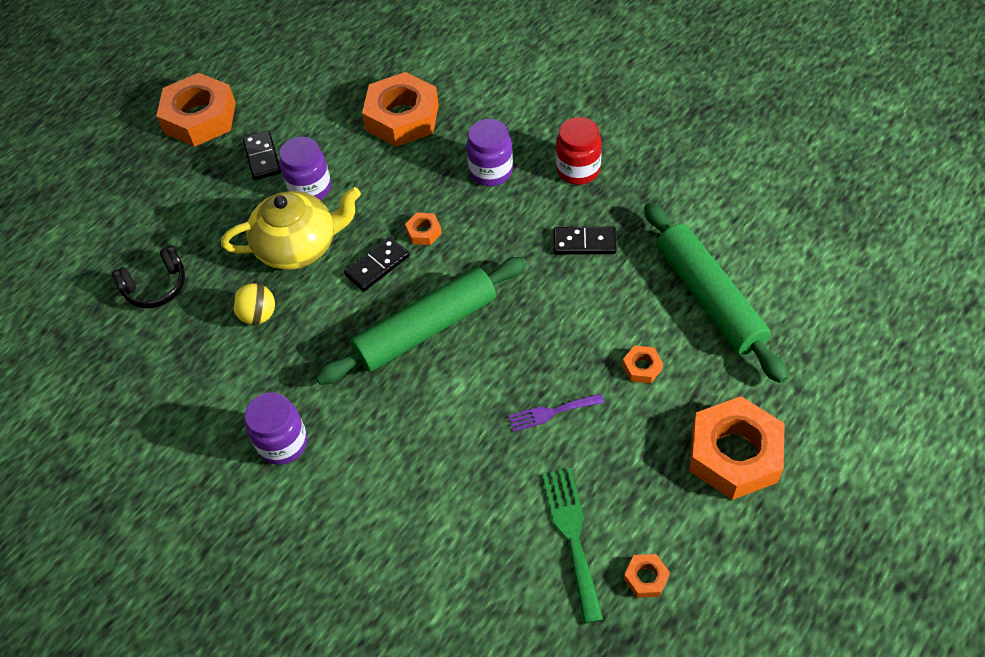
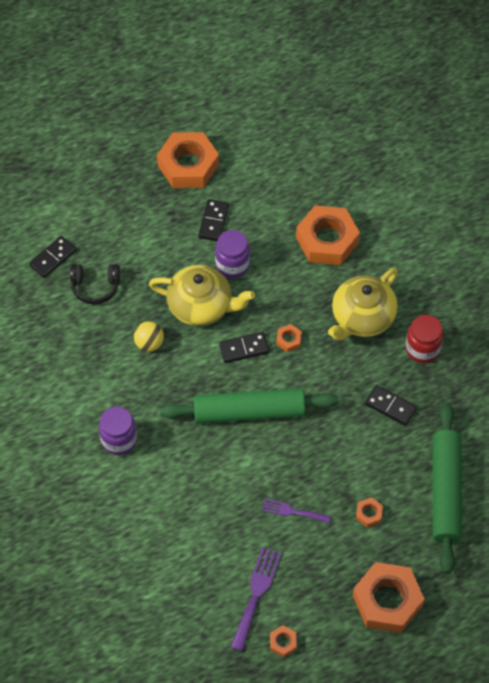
camera: 25 degrees right, 5 degrees up
(85, 281) = (53, 258): none -> black domino
(491, 171) = (362, 317): purple jar -> yellow teapot
(572, 535) = (256, 594): green fork -> purple fork

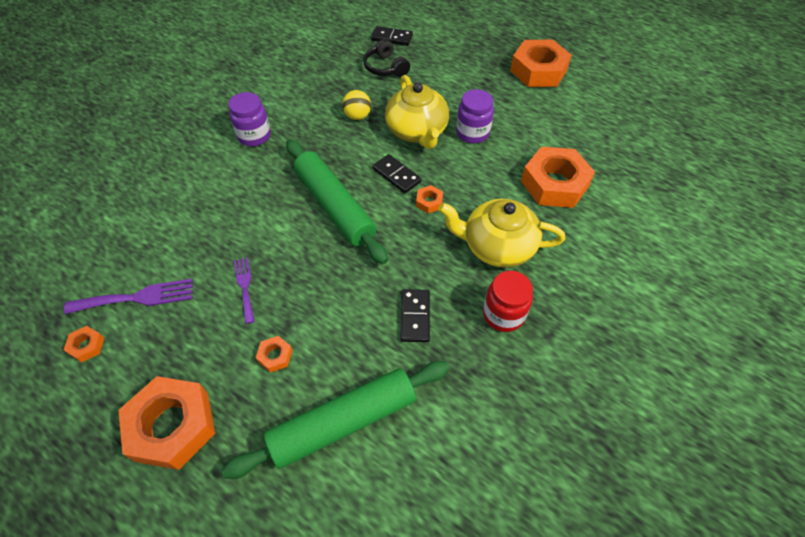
camera: 60 degrees right, 5 degrees down
(214, 221) = (502, 105): black domino -> none

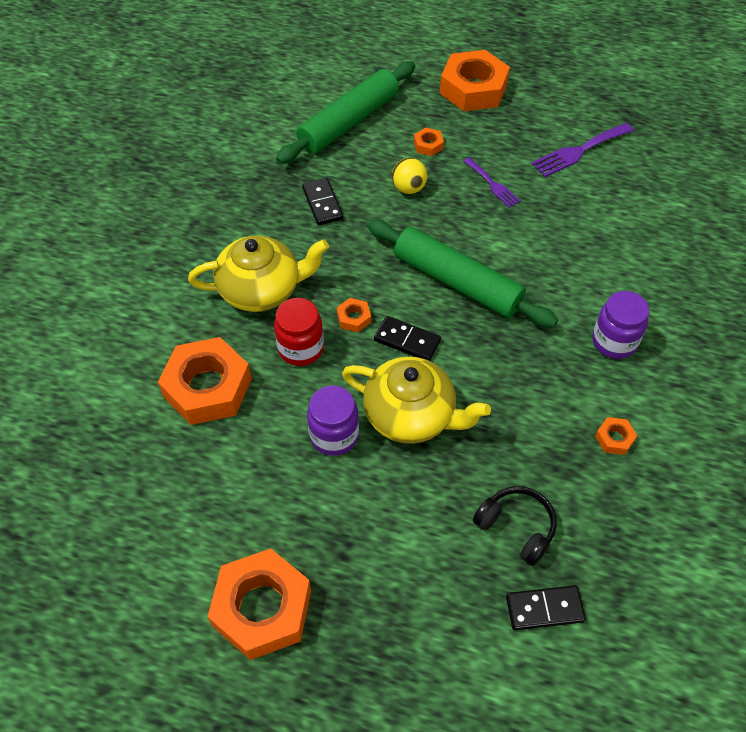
camera: 160 degrees right, 0 degrees up
(87, 346) = (584, 112): orange nut -> orange nut (614, 438)
(357, 116) = (504, 415): yellow ball -> yellow ball (409, 188)
(417, 131) = (411, 415): yellow teapot -> yellow teapot turned 150 degrees clockwise
(503, 314) = (240, 227): red jar -> red jar (301, 348)

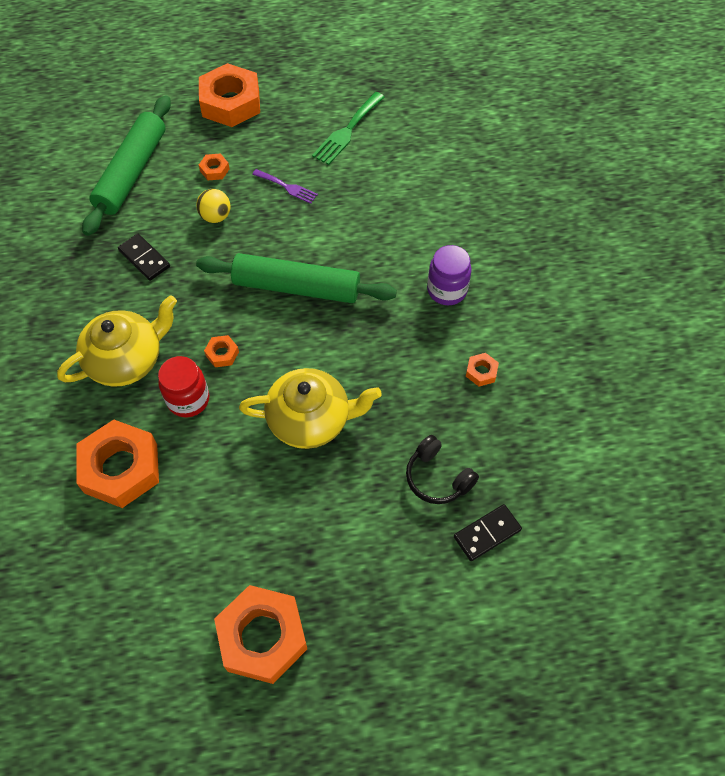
camera: 25 degrees left, 5 degrees up
(334, 435) = (254, 464): purple jar -> none
(407, 340) = (277, 355): black domino -> none
(516, 527) = (437, 477): black headphones -> black headphones turned 150 degrees counterclockwise
(579, 151) = (347, 131): purple fork -> green fork

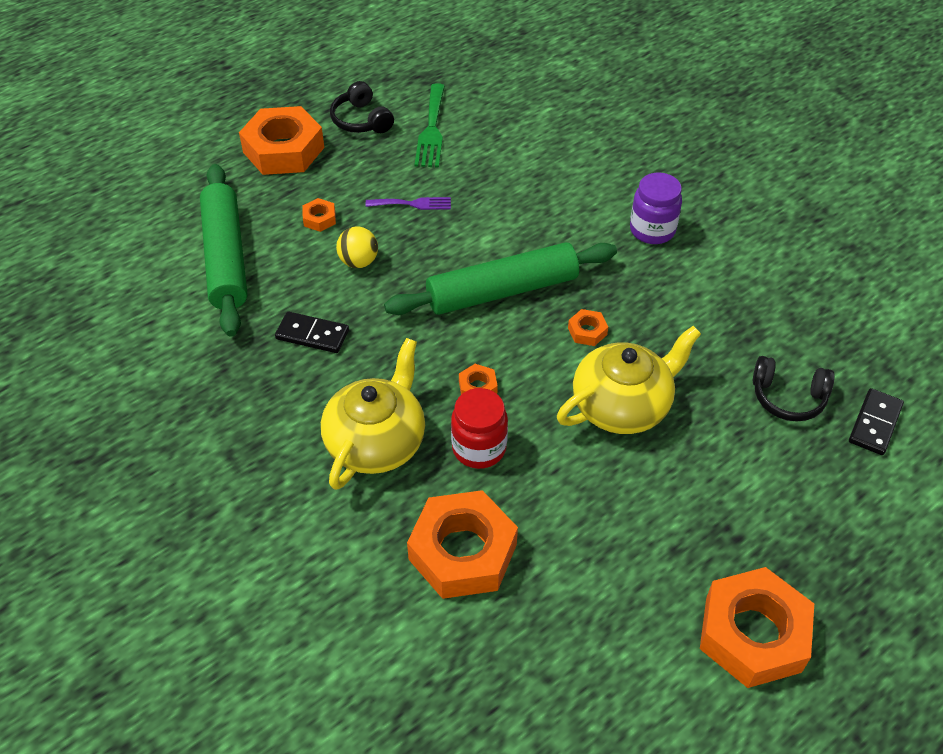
camera: 30 degrees left, 10 degrees down
(302, 101) = (361, 120): none -> black headphones
(481, 372) = (746, 286): orange nut -> orange nut (587, 331)

